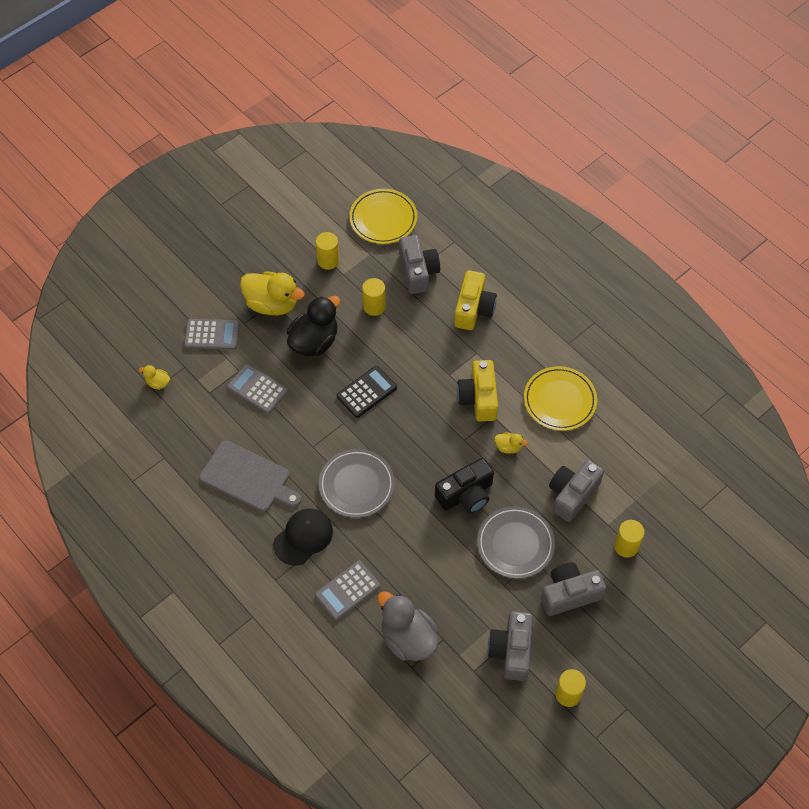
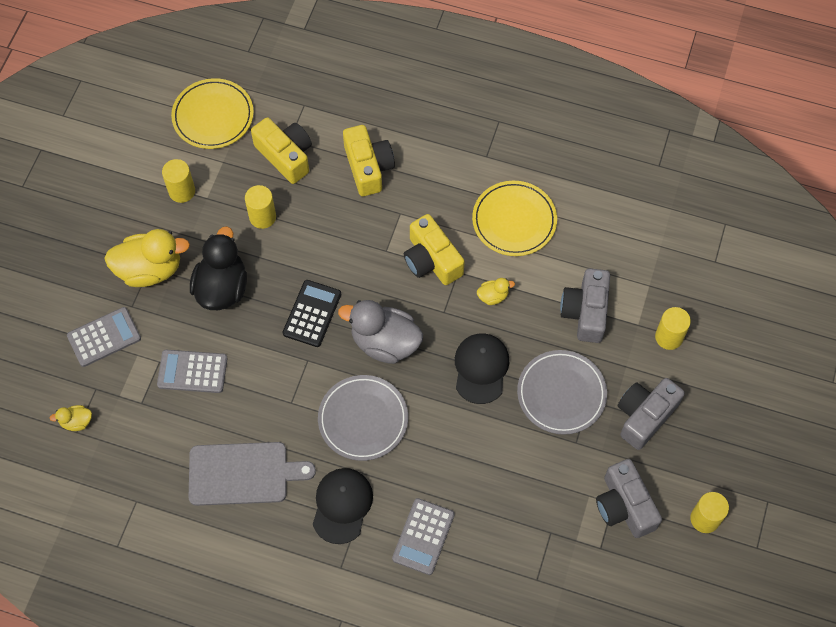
camera: 30 degrees left, 5 degrees up
(408, 638) = (515, 552): grey duck -> grey duck (385, 342)
(418, 271) = (285, 156): grey camera -> yellow camera
(466, 494) = (481, 368): black camera -> black cap

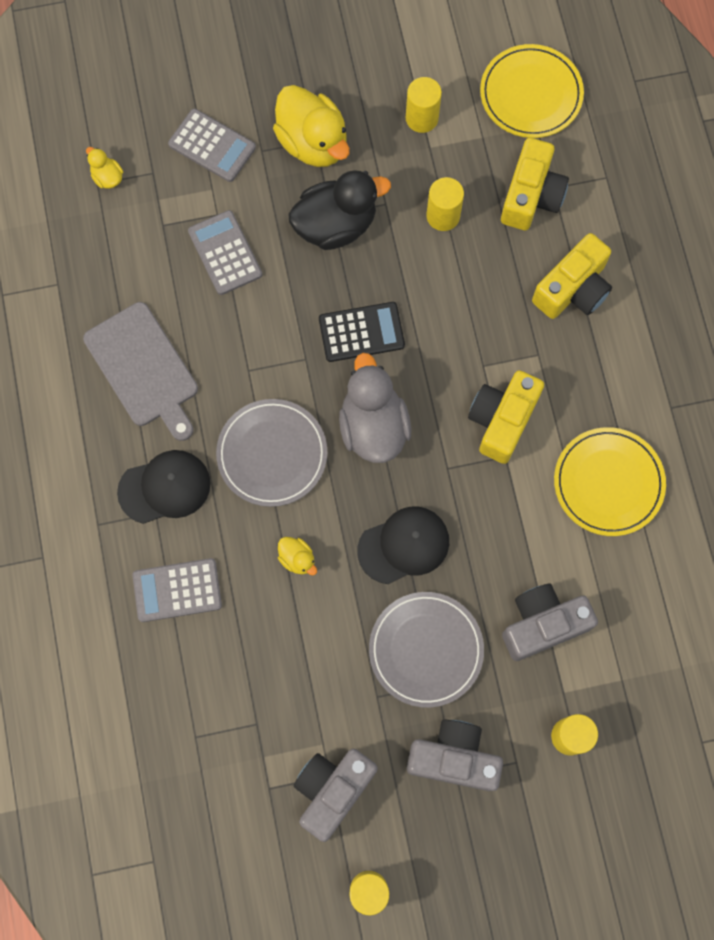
camera: 60 degrees right, 10 degrees up
(493, 296) = (499, 511): yellow duck -> yellow duck (297, 559)

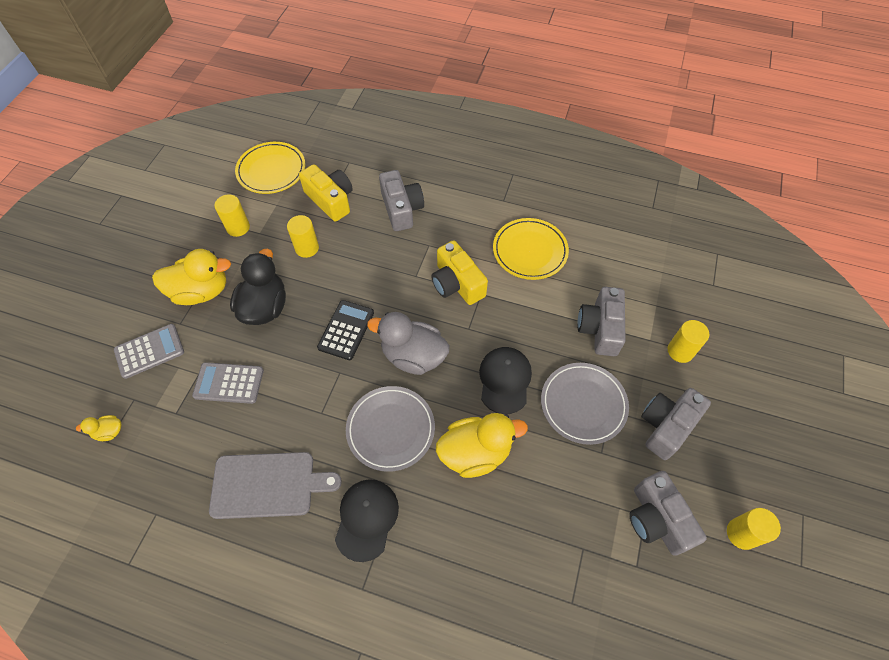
camera: 60 degrees left, 15 degrees down
(177, 590) = (450, 553): grey calculator -> none
(297, 559) = (475, 453): yellow duck -> yellow duck, size x2.19
(573, 289) = (401, 209): yellow camera -> grey camera

